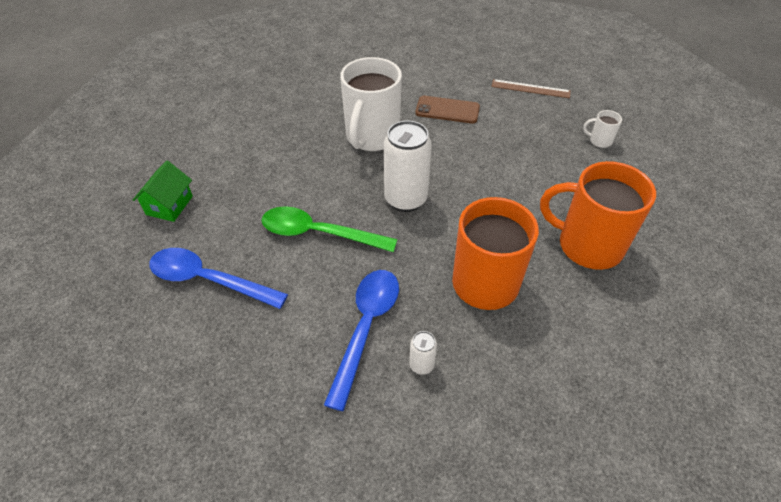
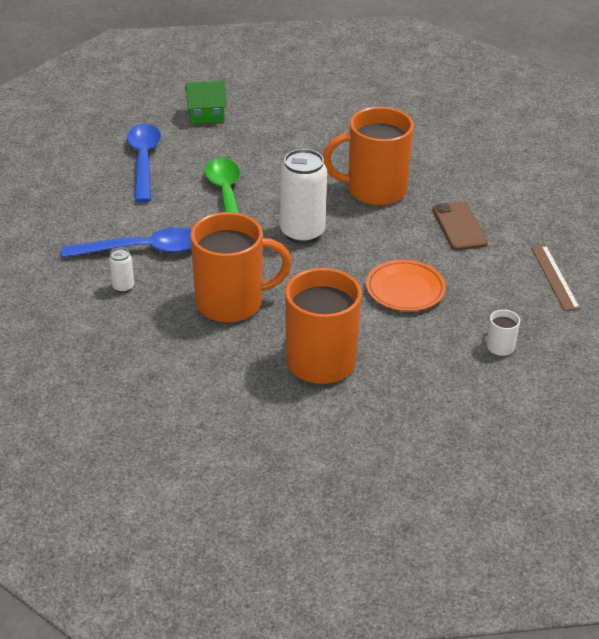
camera: 65 degrees right, 10 degrees down
(371, 137) = (374, 190): white mug -> orange mug
(513, 165) = (405, 289): none -> orange plate

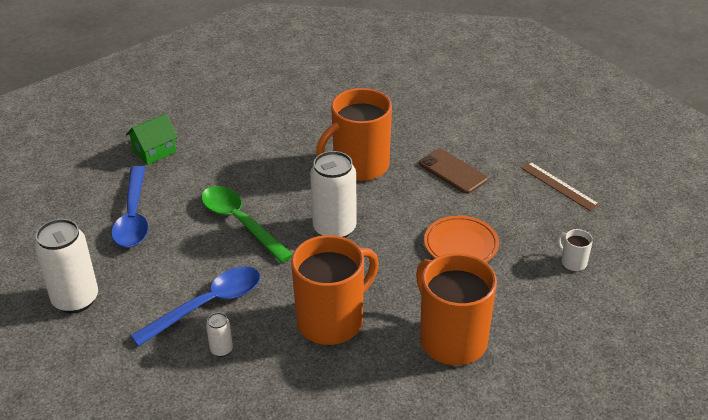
camera: 30 degrees left, 0 degrees up
(46, 205) = (75, 299): none -> white can
(144, 161) = (133, 217): blue spoon -> blue spoon turned 150 degrees counterclockwise

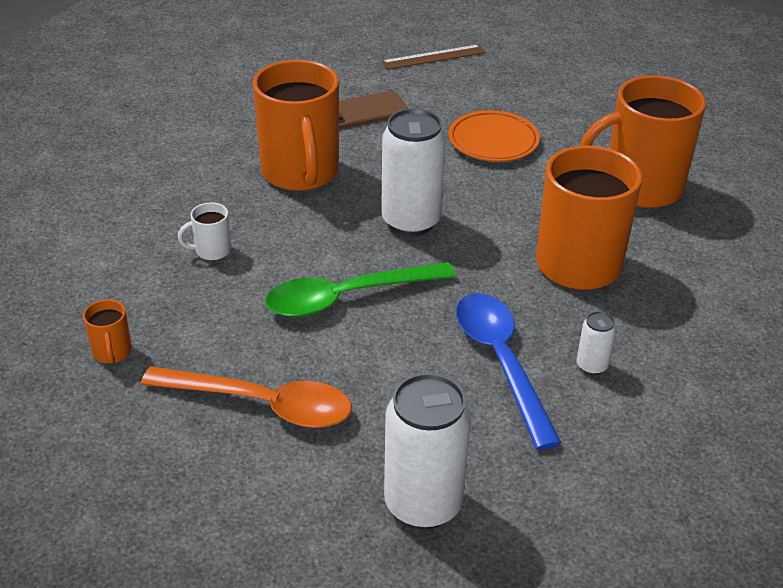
camera: 70 degrees left, 0 degrees up
(133, 217) = (263, 405): blue spoon -> orange spoon
(154, 152) = (112, 352): green house -> orange mug
(573, 262) = (557, 85): white mug -> white mug (211, 250)

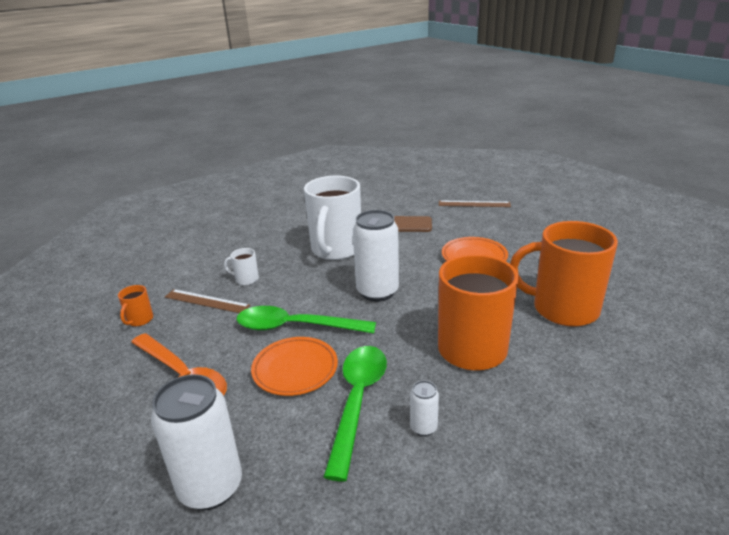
camera: 30 degrees right, 10 degrees down
(185, 298) = (206, 301): none -> brown ruler
(300, 173) = (336, 250): orange mug -> white mug
(396, 350) = (295, 369): none -> orange plate
(500, 361) = (358, 401): blue spoon -> green spoon

